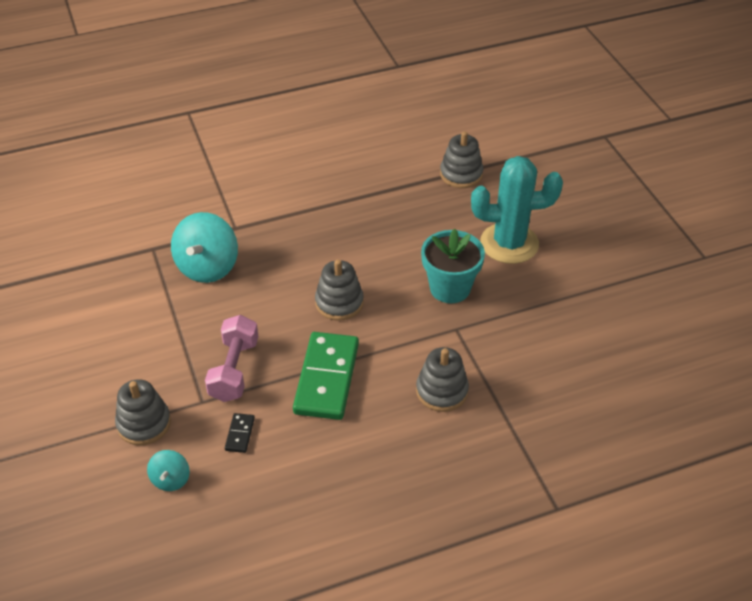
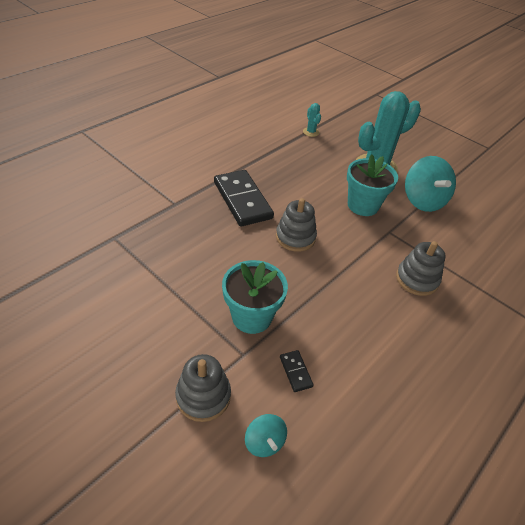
camera: 30 degrees left, 0 degrees up
(207, 267) = (172, 239): turquoise spinning top -> turquoise spinning top (423, 200)
(234, 370) = (252, 316): pink dumbbell -> turquoise flower pot
(311, 243) = (242, 200): none -> black domino
(327, 378) = (330, 298): green domino -> none
(461, 174) = (311, 132): grey stacking toy -> turquoise cactus

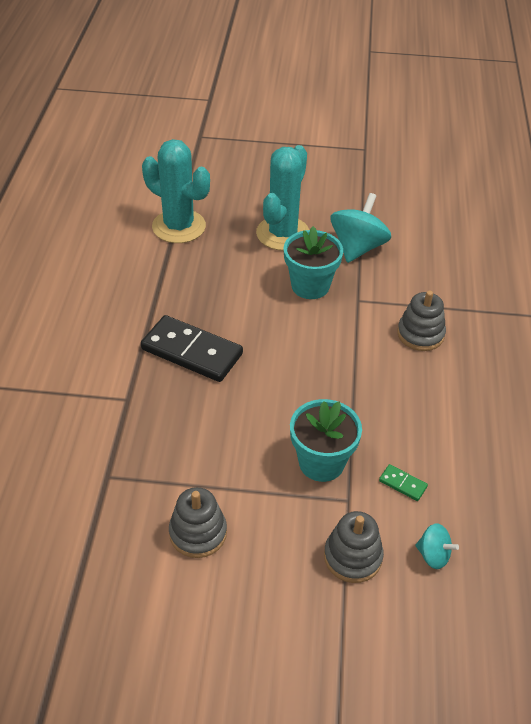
camera: 35 degrees left, 0 degrees up
(295, 237) = (282, 360): grey stacking toy -> grey stacking toy (198, 533)
(296, 372) = (403, 484): black domino -> green domino
(311, 132) = (179, 226): turquoise cactus -> turquoise cactus, size x2.37
(423, 200) = (357, 247): turquoise spinning top -> turquoise spinning top turned 105 degrees counterclockwise

